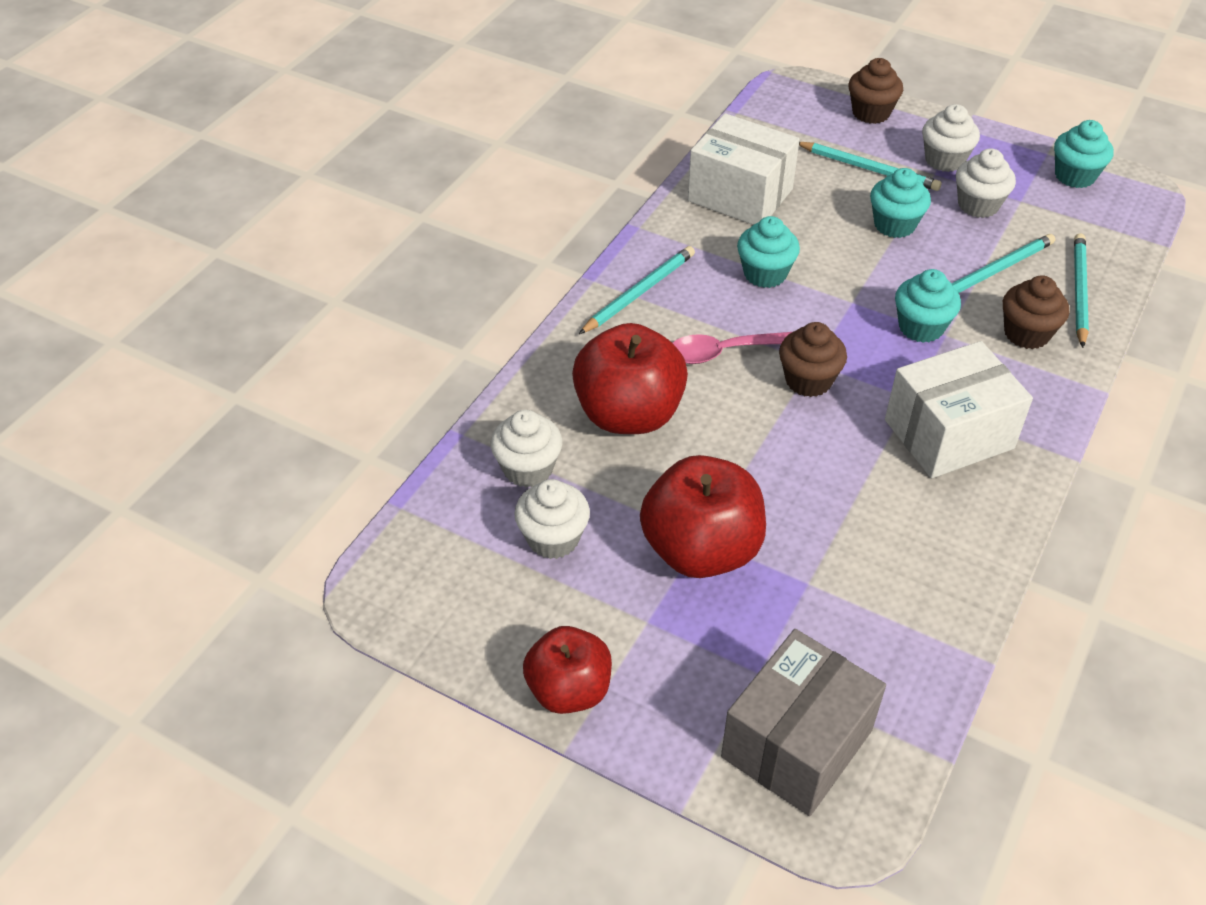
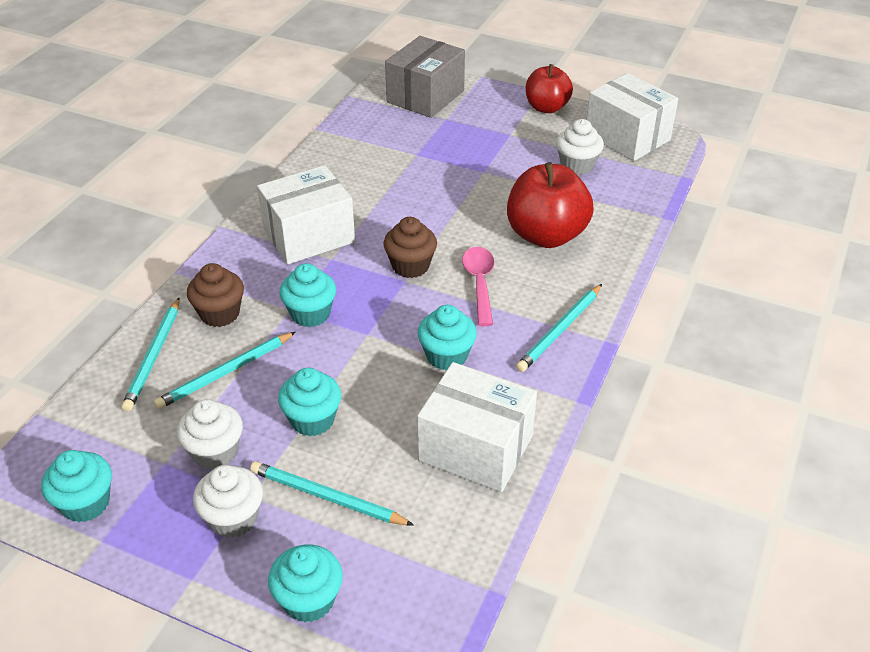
camera: 175 degrees right, 5 degrees down
(450, 598) = (627, 137): none -> white box
(528, 469) = (607, 199): white cupcake -> none
(701, 550) = (483, 165): red apple -> none
(723, 352) = (480, 283): pink spoon -> pink spoon turned 75 degrees counterclockwise
(871, 113) = (309, 600): brown cupcake -> turquoise cupcake

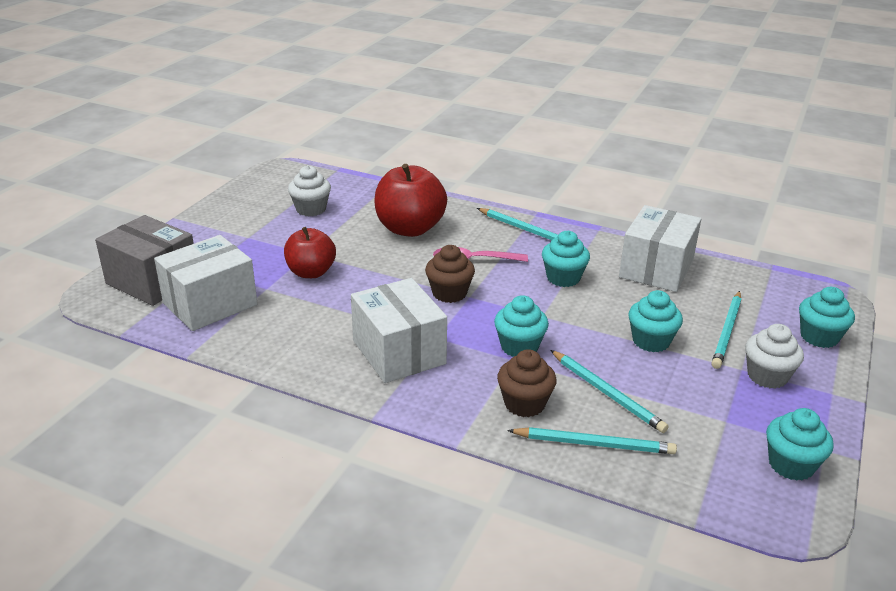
camera: 90 degrees left, 10 degrees down
(215, 452) = (703, 391): white cupcake -> none
(546, 107) = (208, 217): red apple -> red apple (311, 272)
(627, 137) = (274, 185): white box -> white box (210, 304)

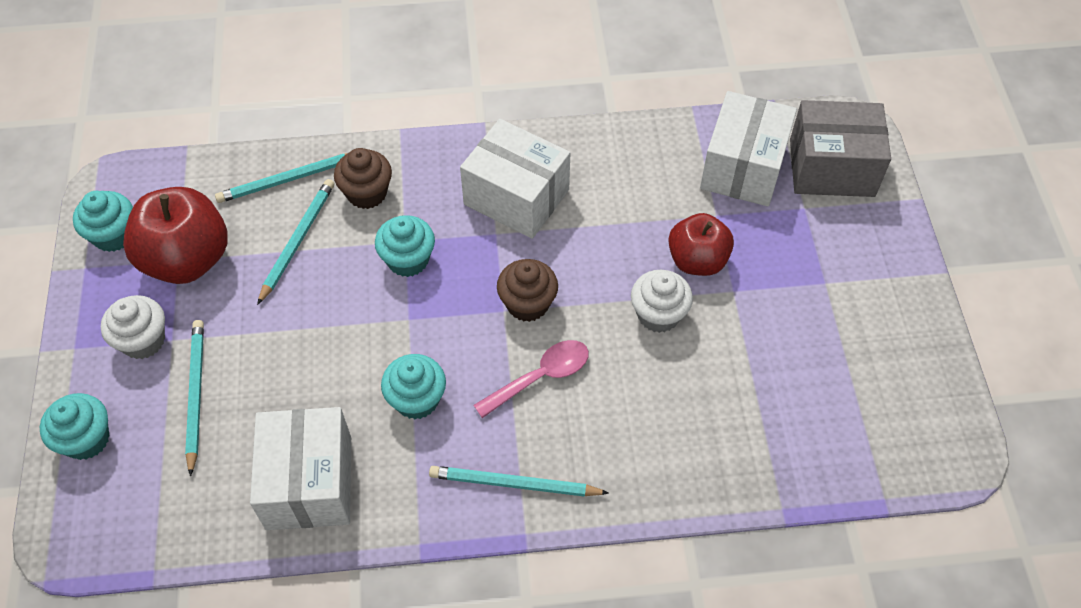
camera: 150 degrees right, 25 degrees up
(311, 209) = (816, 377): white cupcake -> white cupcake (658, 314)
(410, 229) = (662, 403): red apple -> red apple (187, 259)
(607, 393) = (297, 241): turquoise pencil -> turquoise pencil turned 90 degrees clockwise
(651, 341) = (277, 335): turquoise cupcake -> none

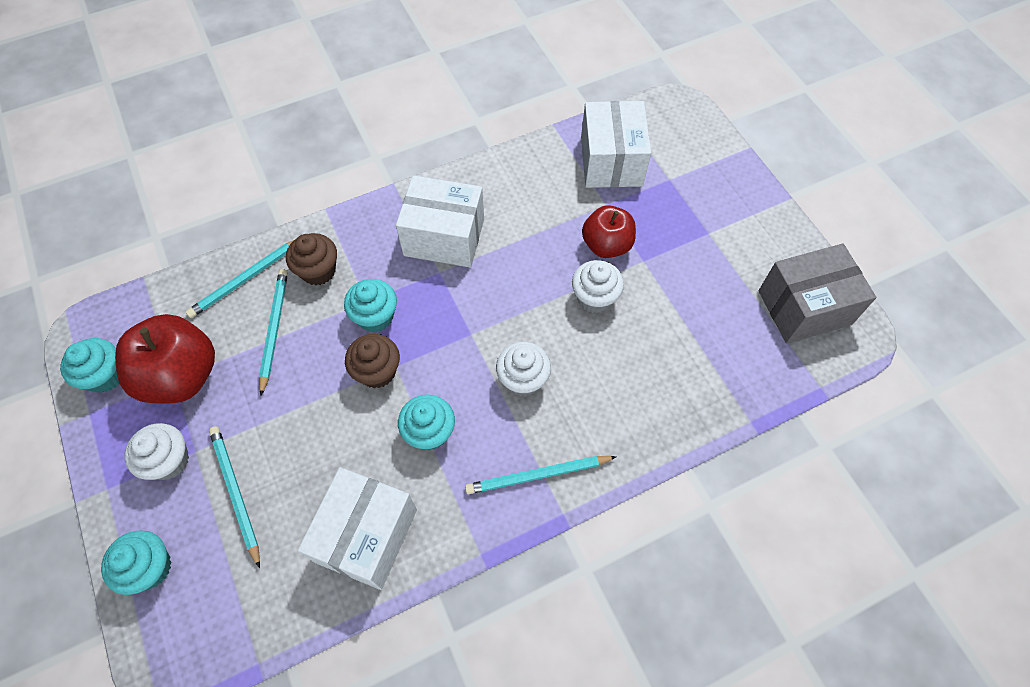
camera: 20 degrees left, 5 degrees up
(309, 482) = (366, 535): white box -> white box turned 45 degrees clockwise
(527, 304) = (488, 322): brown cupcake -> brown cupcake (377, 371)
(540, 377) = (523, 379): pink spoon -> white cupcake
(831, 167) = (676, 142): grey box -> grey box (804, 307)

